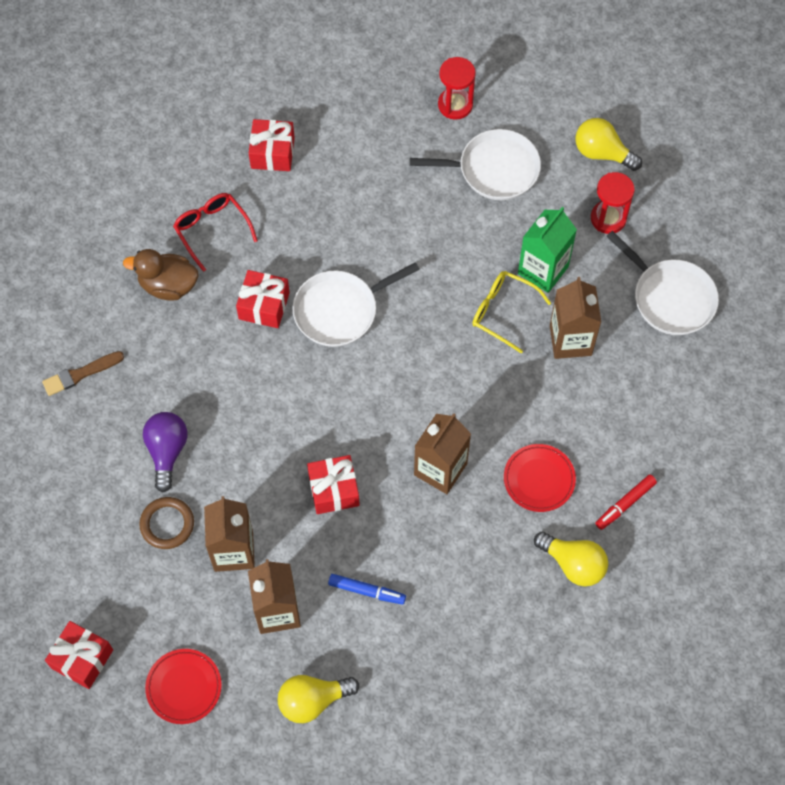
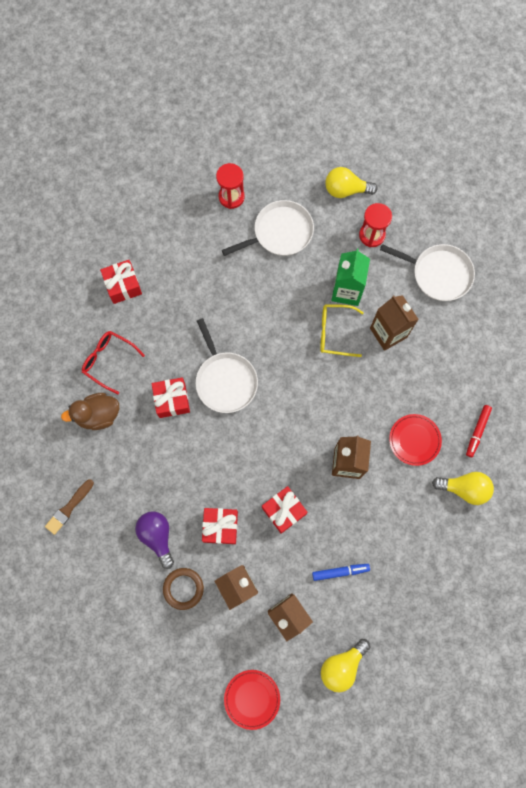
camera: 25 degrees left, 10 degrees up
(82, 659) = (173, 712): red gift -> red gift (220, 527)
(339, 310) = (225, 380): white pan -> white pan turned 60 degrees counterclockwise

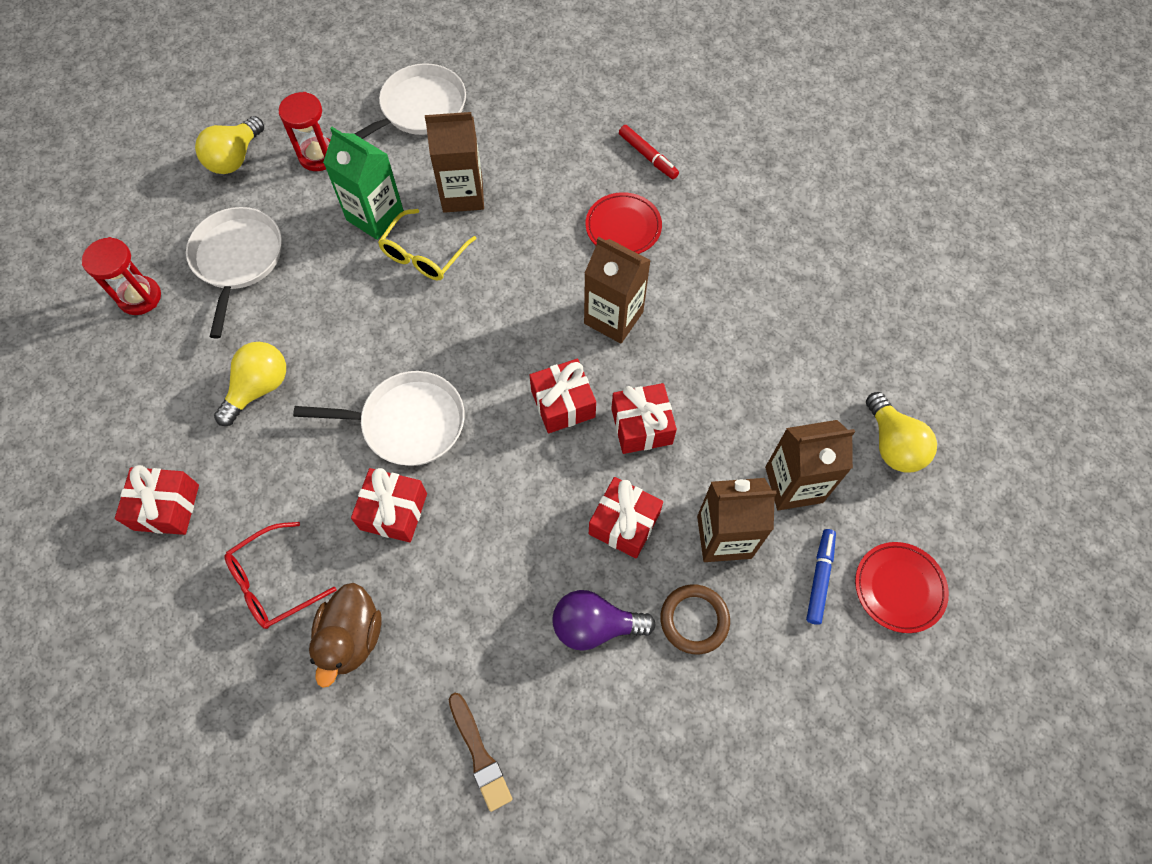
camera: 65 degrees left, 10 degrees down
(277, 460) = (563, 404): none -> red gift
(340, 571) = (760, 390): blue marker -> blue marker (819, 578)
(464, 488) = (714, 201): yellow light bulb -> yellow light bulb (259, 388)

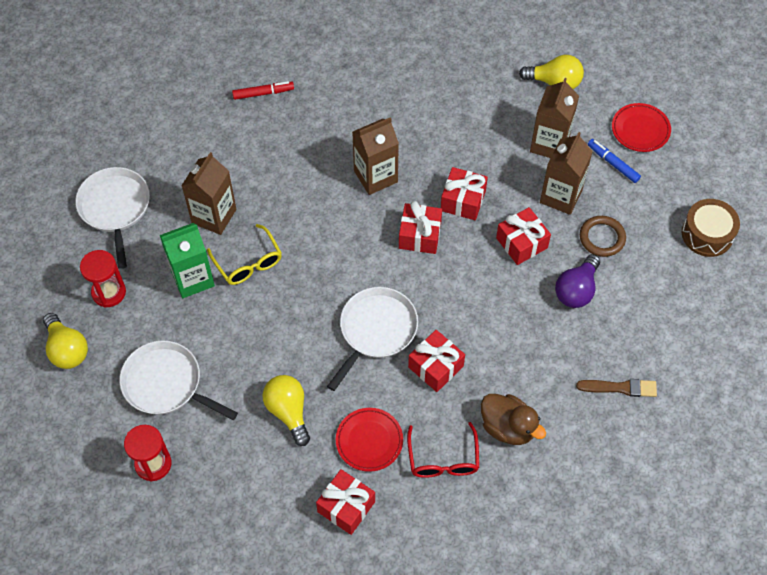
camera: 60 degrees left, 5 degrees down
(623, 227) = (310, 136): red plate -> red plate (369, 441)
(792, 763) = (707, 234): none -> brown drum

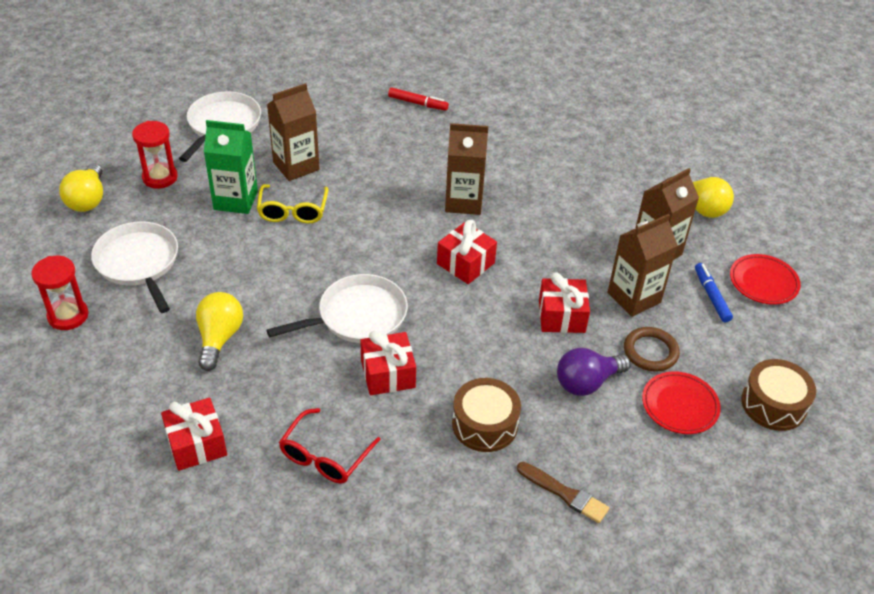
camera: 30 degrees right, 15 degrees down
(369, 441) = (269, 401): red plate -> red plate (679, 405)
(463, 201) = (531, 256): red gift -> none
(508, 427) = (414, 464): brown duck -> none
(532, 366) = (485, 424): none -> brown drum

